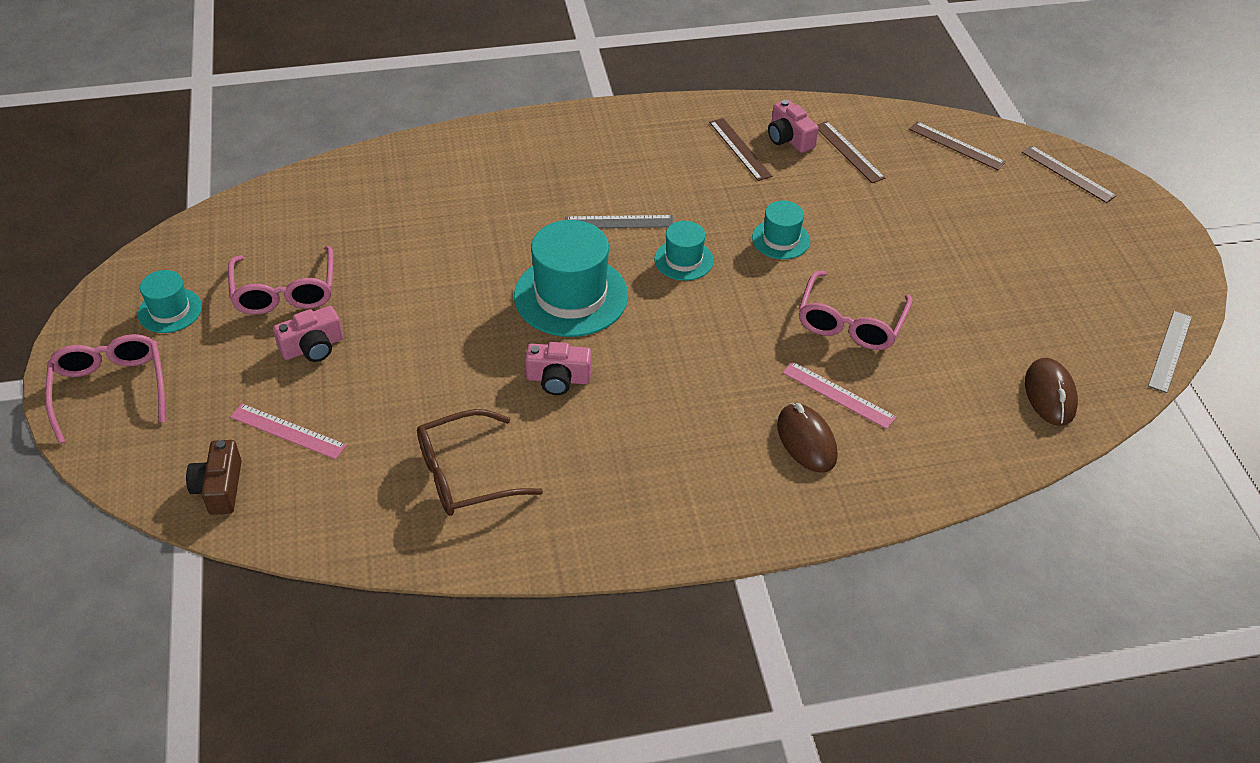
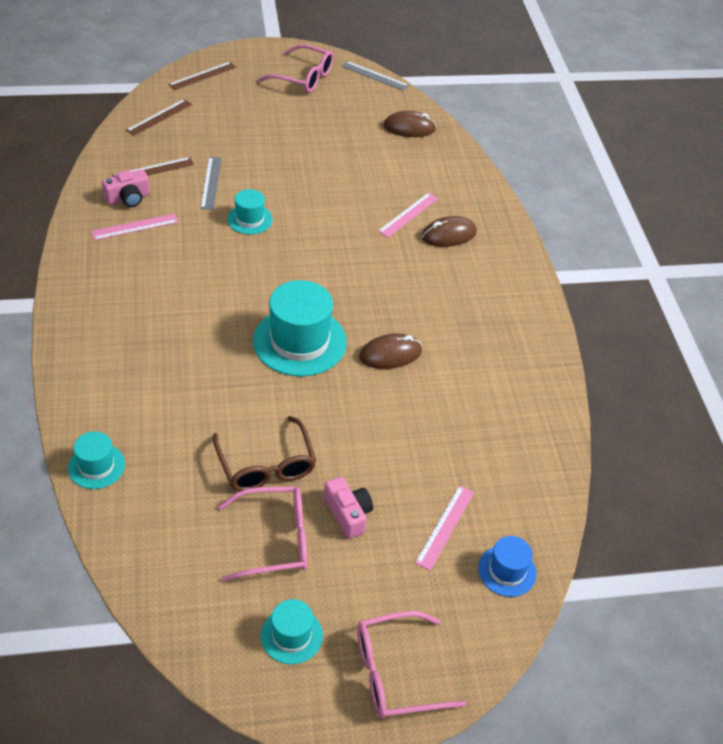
camera: 90 degrees left, 0 degrees up
(219, 488) = (507, 571): brown camera -> blue hat
(465, 475) = (485, 411): brown glasses -> brown glasses (266, 465)
(558, 379) = (390, 354): pink camera -> brown mouse
(619, 222) = (214, 306): grey ruler -> grey ruler (211, 183)
(683, 260) = (266, 273): turquoise hat -> turquoise hat (96, 466)
(740, 149) = (135, 227): brown ruler -> pink ruler
(850, 322) = (341, 198): pink glasses -> pink glasses (303, 77)

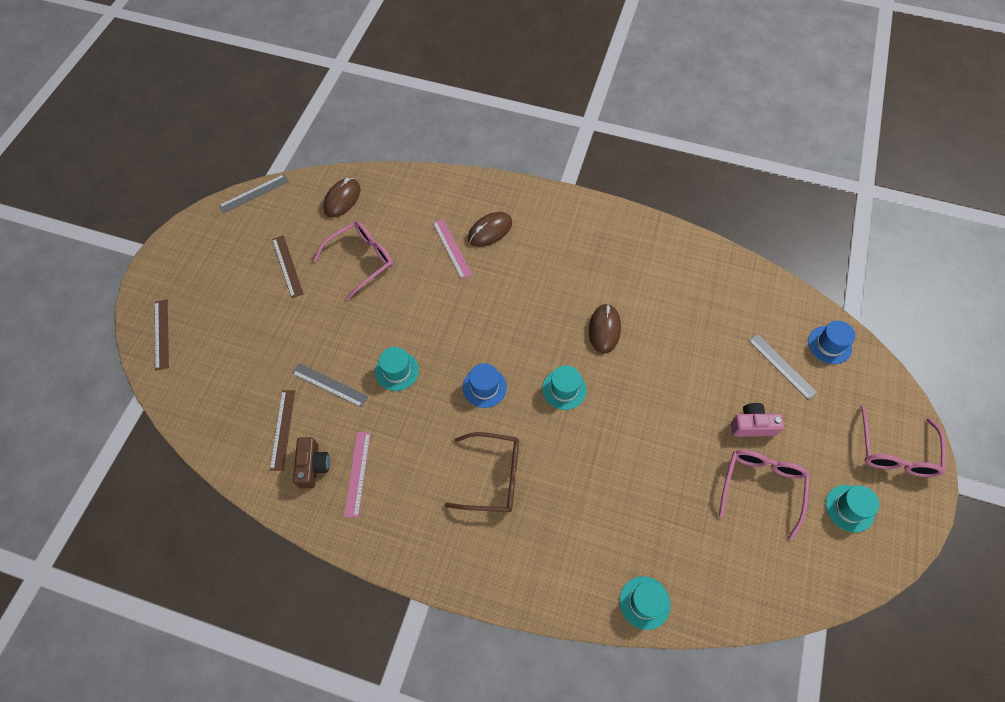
camera: 60 degrees left, 15 degrees up
(128, 198) = (313, 466): pink camera -> brown camera
(159, 117) = (204, 396): brown ruler -> brown ruler (287, 266)
(266, 465) = (687, 466): brown glasses -> brown glasses (492, 477)
(267, 283) = (484, 387): none -> blue hat
(299, 341) = (564, 389): turquoise hat -> turquoise hat, size x0.53
(303, 77) = (220, 249): pink glasses -> pink glasses (361, 260)
(445, 527) = (782, 366): pink ruler -> grey ruler
(449, 235) = (490, 231): brown mouse -> brown mouse turned 45 degrees clockwise

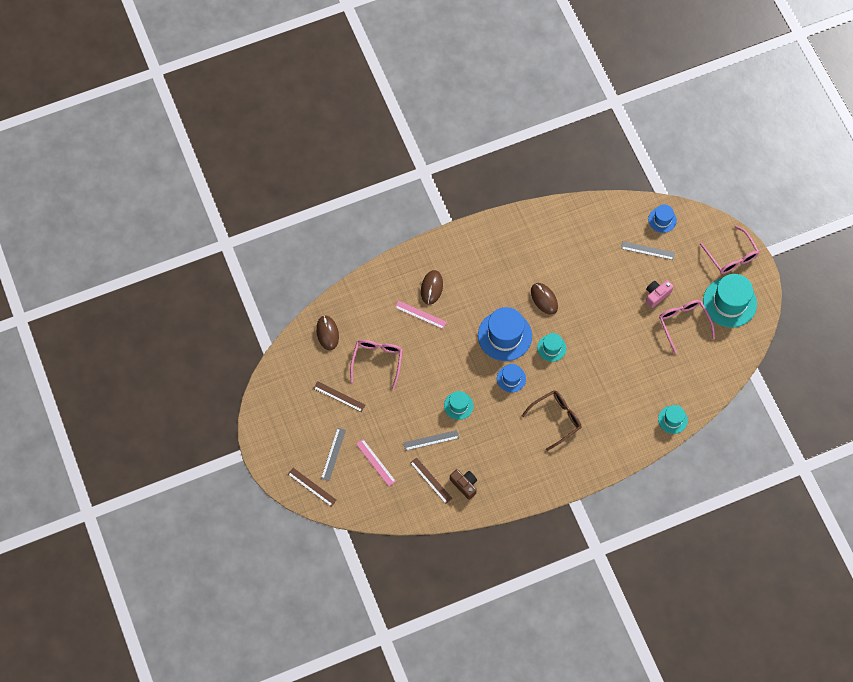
camera: 40 degrees left, 5 degrees up
(254, 193) = (271, 370): grey ruler -> grey ruler (333, 454)
(357, 473) = (490, 470): pink ruler -> pink ruler (375, 462)
(522, 335) = (504, 335): none -> blue hat
(849, 508) = (729, 302): turquoise hat -> turquoise hat, size x1.87

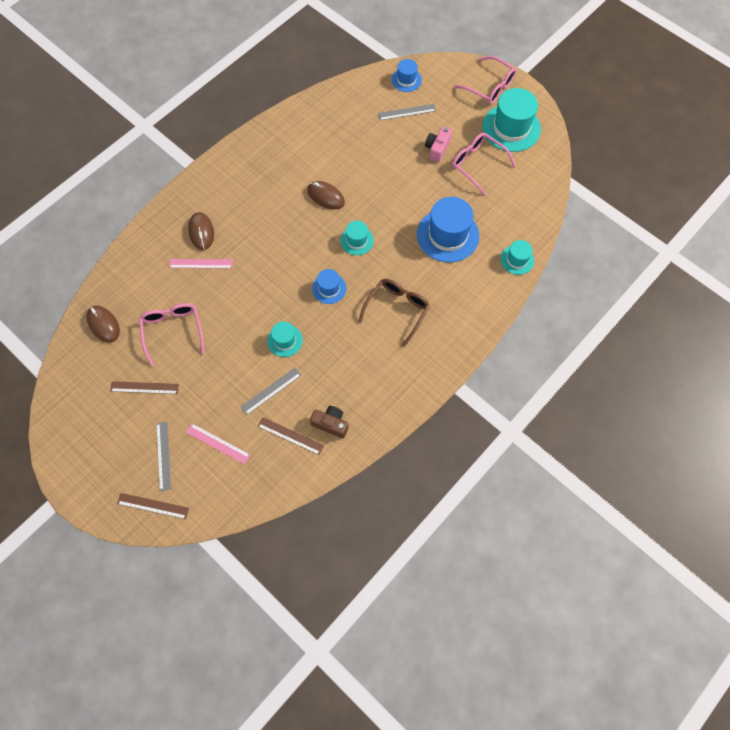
camera: 25 degrees left, 0 degrees up
(504, 335) = (301, 248): blue hat -> blue hat (448, 235)

